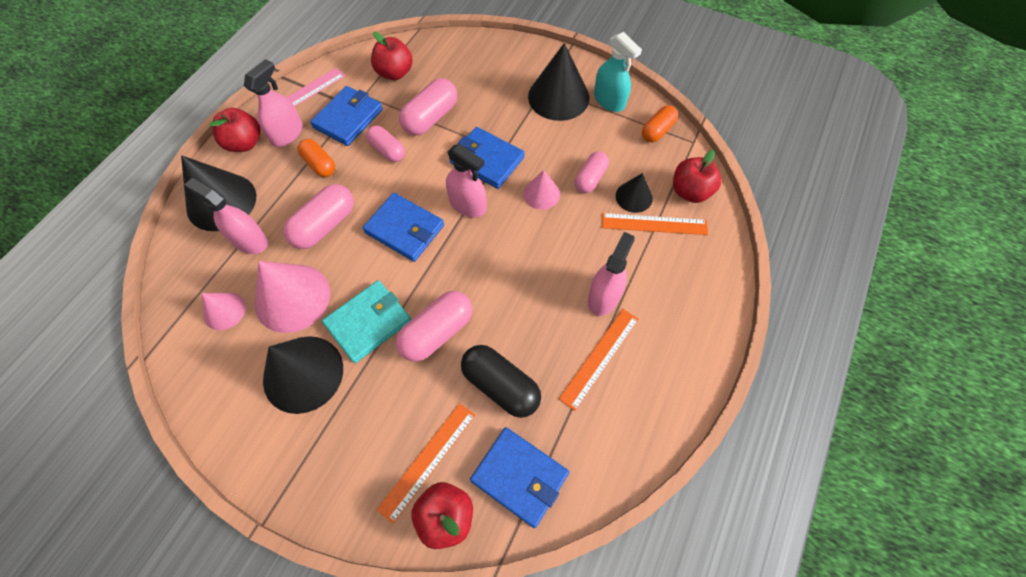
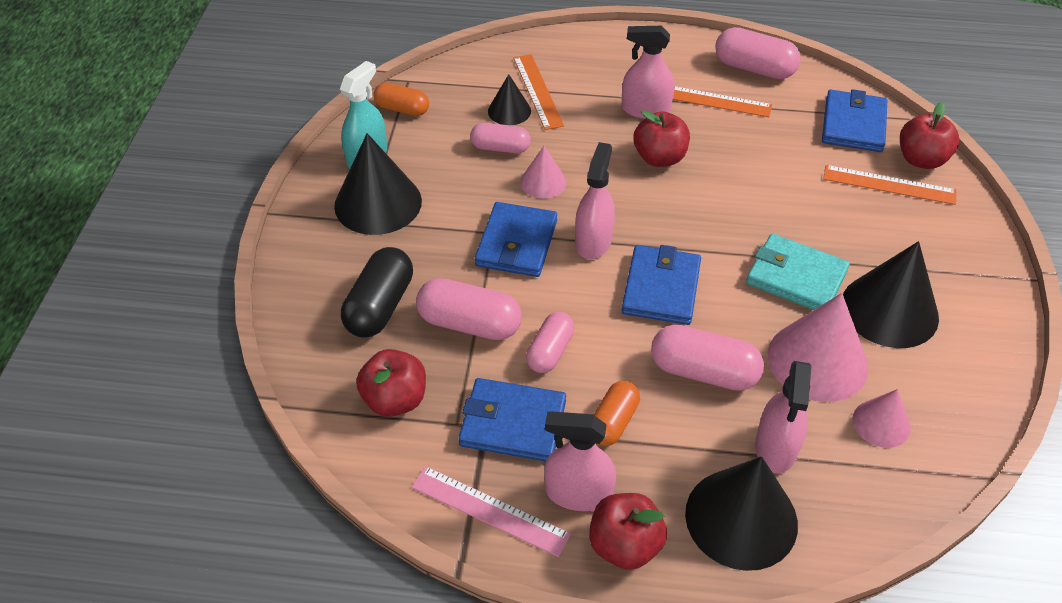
camera: 110 degrees left, 15 degrees down
(437, 332) = (766, 217): pink capsule -> pink capsule (754, 68)
(501, 385) = (785, 156): black capsule -> black capsule (380, 306)
(690, 191) = (481, 73): red apple -> red apple (659, 158)

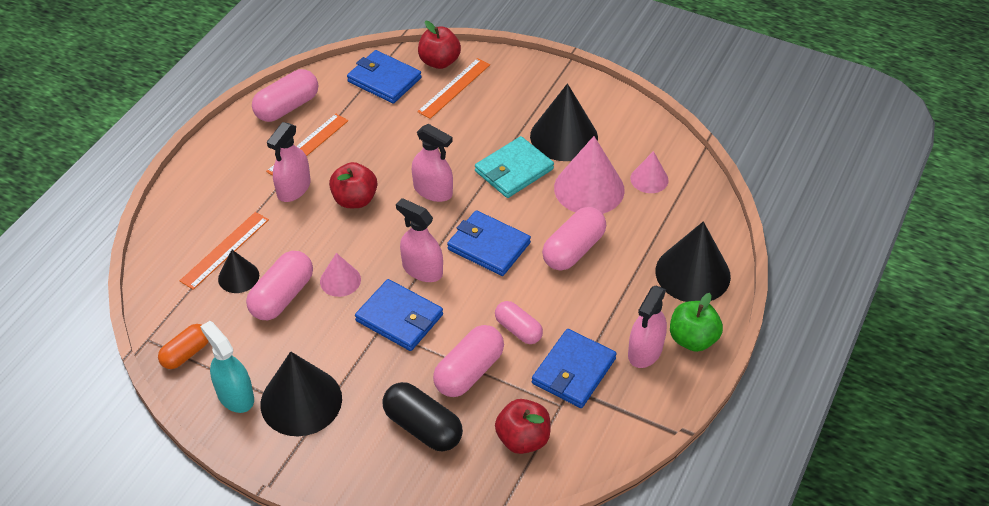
camera: 70 degrees left, 0 degrees up
(489, 510) = (641, 405): pink ruler -> none
(500, 148) = (282, 296): pink capsule -> pink capsule, size x1.52
(537, 91) = (225, 250): orange ruler -> orange ruler turned 60 degrees counterclockwise
(613, 422) = (595, 313): orange capsule -> none
(625, 545) = (692, 339): red apple -> green apple
(776, 447) = (647, 236): pink spray bottle -> pink spray bottle (433, 190)

